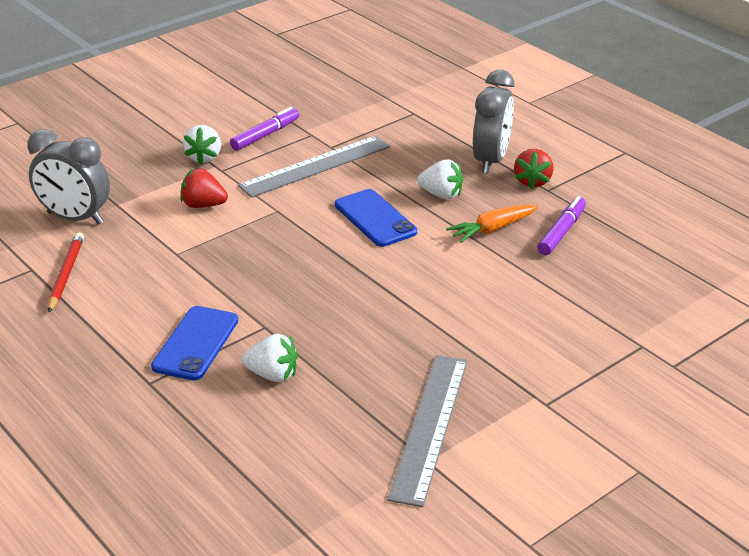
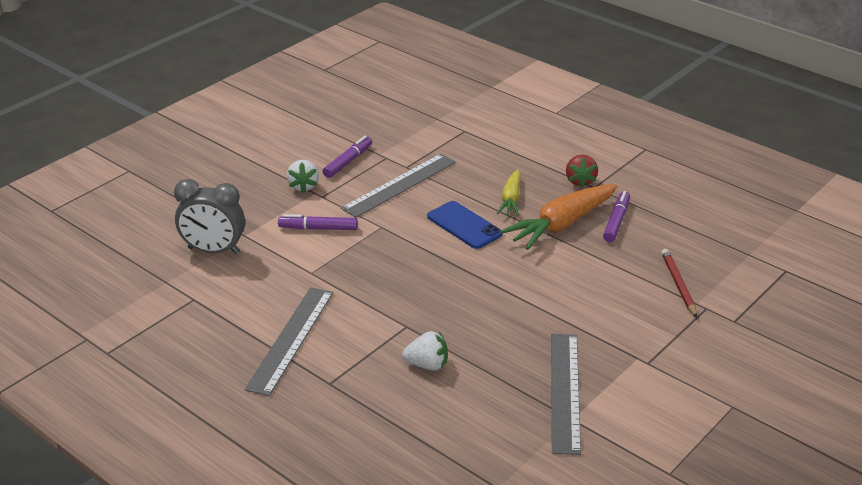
camera: 10 degrees left, 0 degrees up
(66, 274) = (225, 300): red pencil -> red pencil (678, 284)
(123, 327) = (291, 339): none -> grey ruler
(196, 343) = (356, 346): blue phone -> none
(203, 205) = (318, 228): red strawberry -> purple marker
(441, 194) = (511, 199): white strawberry -> yellow carrot
(491, 160) = (541, 166): grey clock -> none
(492, 229) = (561, 225): orange carrot -> orange carrot, size x1.75

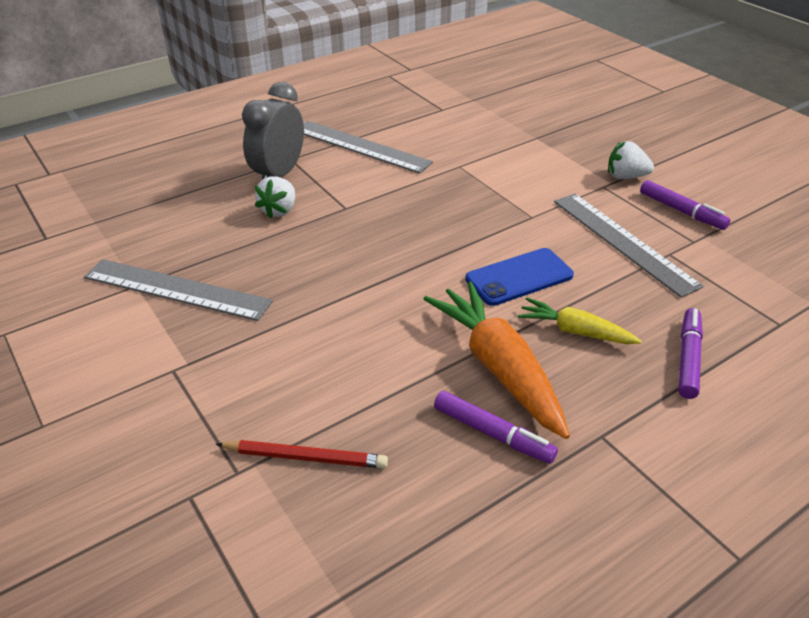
camera: 105 degrees right, 5 degrees up
(214, 251) = (513, 121): grey clock -> grey clock (279, 175)
(318, 228) = (537, 177): purple marker -> purple marker (688, 358)
(580, 181) = (620, 422): red strawberry -> none

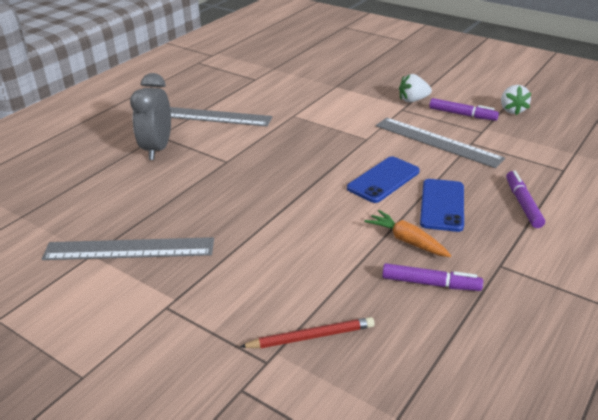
camera: 20 degrees left, 5 degrees down
(279, 210) = (175, 174): white strawberry -> white strawberry (512, 110)
(498, 367) = (407, 241): orange carrot -> orange carrot, size x0.57
(575, 331) = (442, 205): yellow carrot -> blue phone

